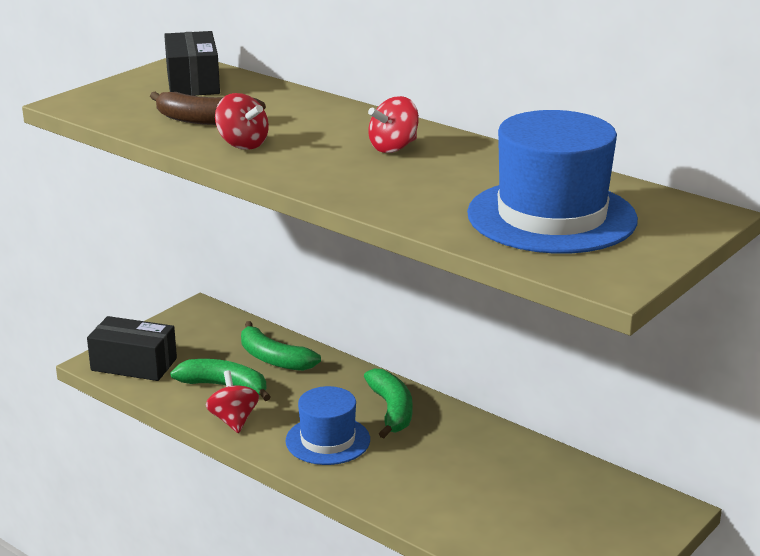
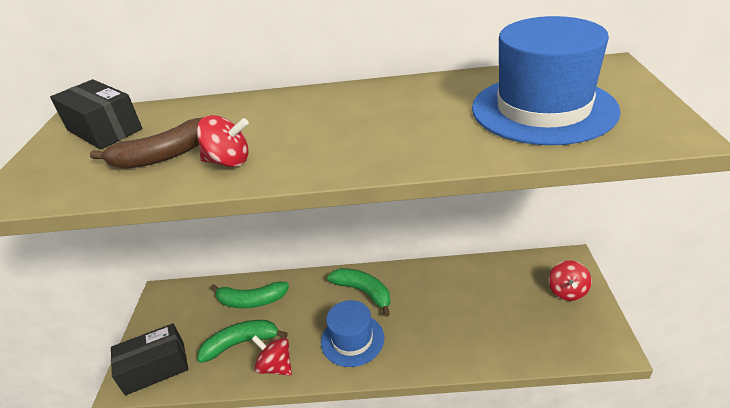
camera: 35 degrees left, 10 degrees up
(393, 148) = (348, 110): red spinning top -> red spinning top (567, 291)

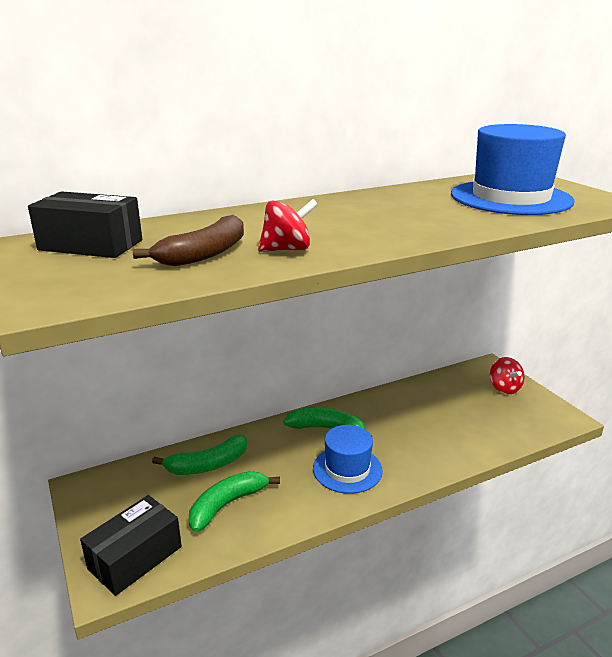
camera: 30 degrees left, 10 degrees down
(276, 366) = (284, 513): red spinning top -> none

